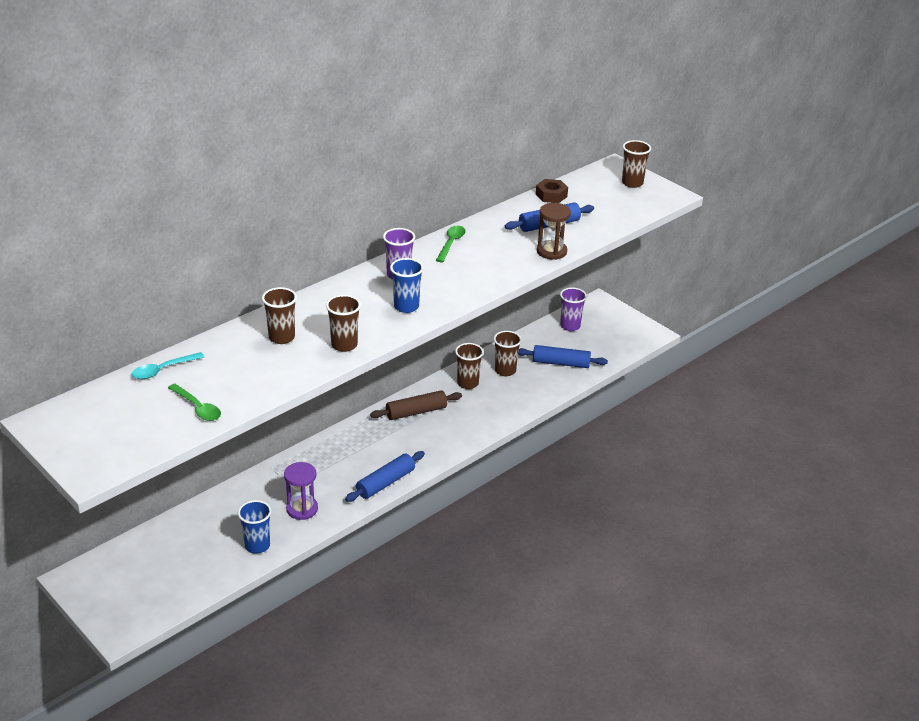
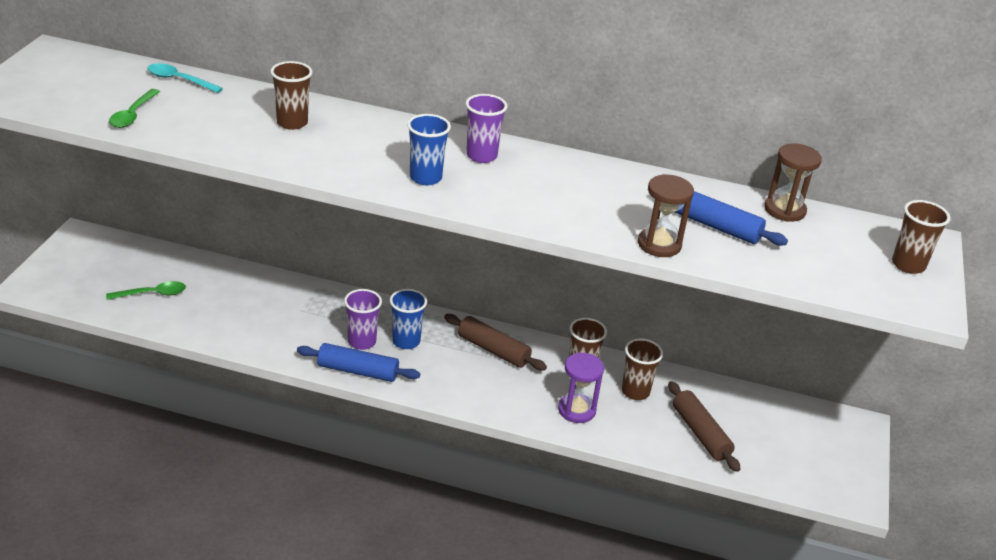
camera: 55 degrees right, 0 degrees up
(257, 546) = (196, 322): blue cup -> blue cup (406, 341)
(302, 509) = (271, 329): purple hourglass -> purple hourglass (576, 410)
(344, 345) = (314, 161): brown cup -> none
(451, 243) = (585, 170): green spoon -> green spoon (152, 294)
(551, 195) = (784, 210): brown nut -> brown hourglass
(561, 363) = (700, 433): blue rolling pin -> brown rolling pin
(570, 326) = (781, 416): purple cup -> purple cup (361, 342)

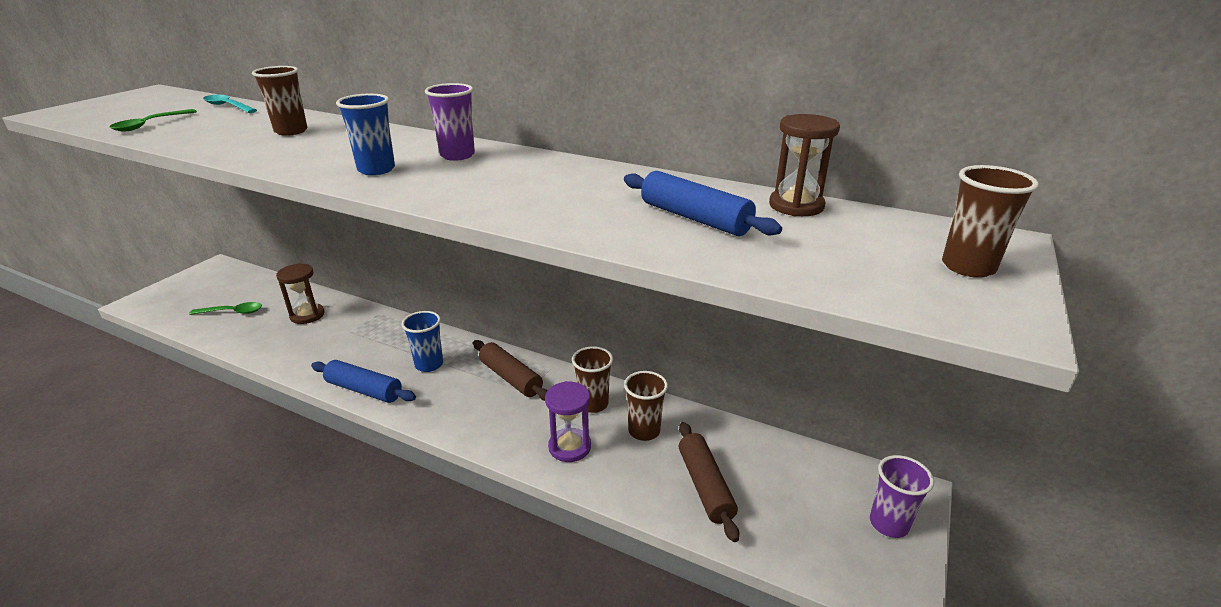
camera: 15 degrees right, 5 degrees down
(361, 342) = (386, 362): purple cup -> purple cup (888, 524)
(659, 244) = (606, 233): brown hourglass -> brown hourglass (307, 315)

